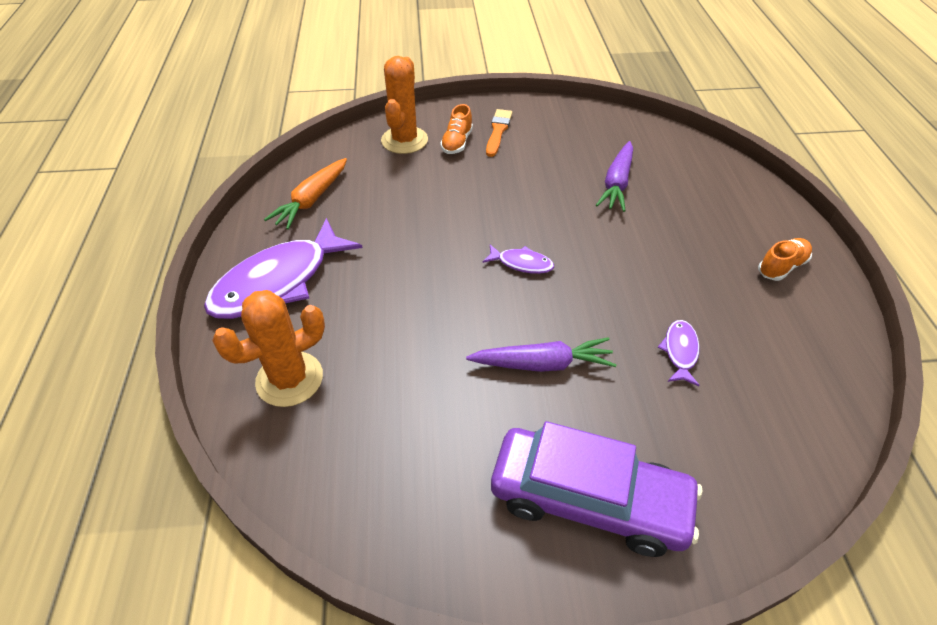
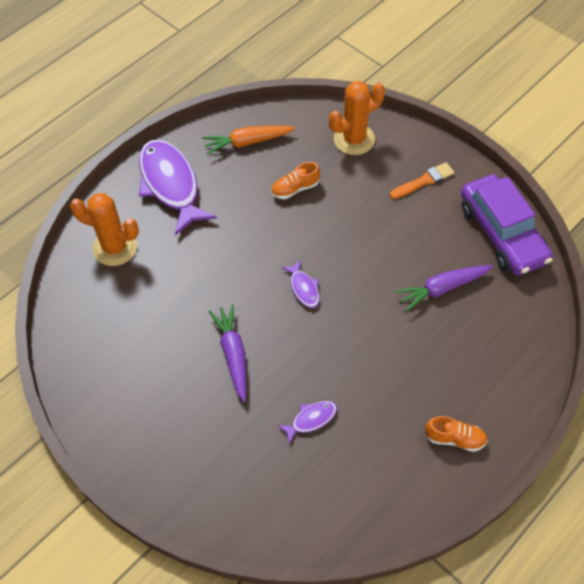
camera: 50 degrees right, 10 degrees up
(278, 281) = (171, 185): purple fish -> purple fish turned 60 degrees clockwise
(457, 143) = (384, 168): orange shoe -> orange shoe (295, 189)
(542, 364) = (233, 354): purple carrot -> purple carrot turned 150 degrees counterclockwise
(589, 499) = (162, 435): purple car -> purple car (502, 233)

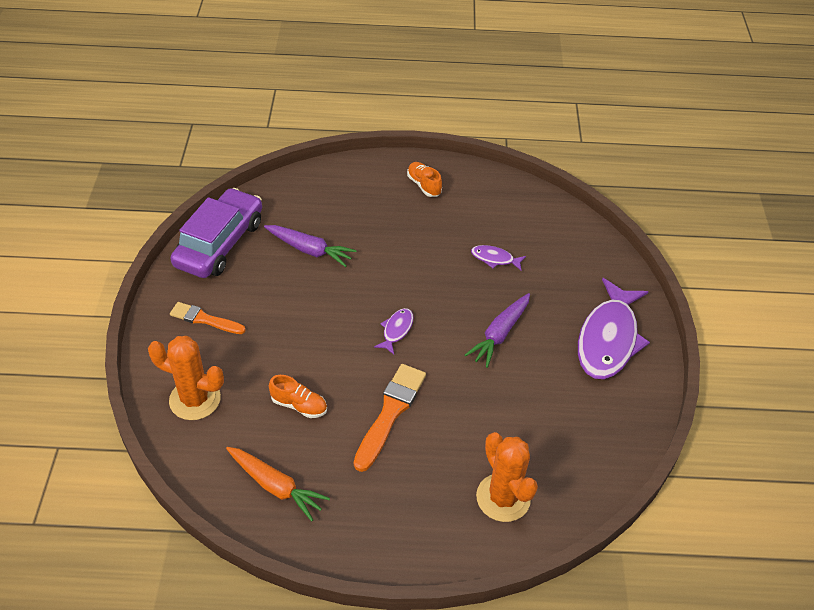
camera: 135 degrees left, 10 degrees down
(171, 185) = (390, 511): purple fish -> purple fish (608, 339)
(238, 233) = (390, 413): none -> orange brush

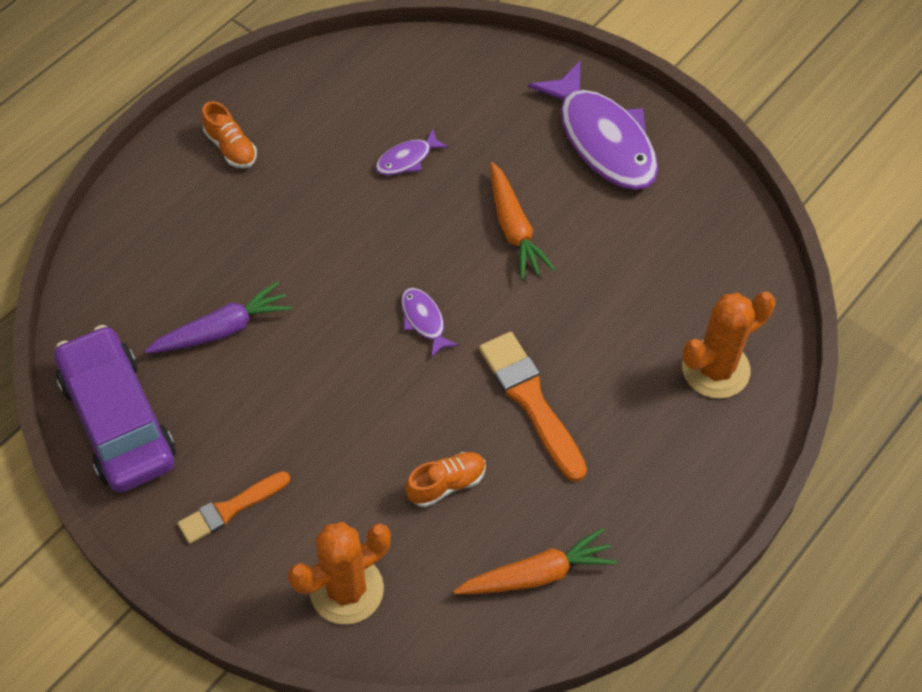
camera: 50 degrees left, 10 degrees up
(424, 185) = (231, 147): orange shoe -> orange shoe turned 135 degrees counterclockwise
(499, 334) = (514, 229): purple carrot -> orange carrot
(503, 498) = (715, 369): orange cactus -> orange cactus turned 45 degrees counterclockwise

